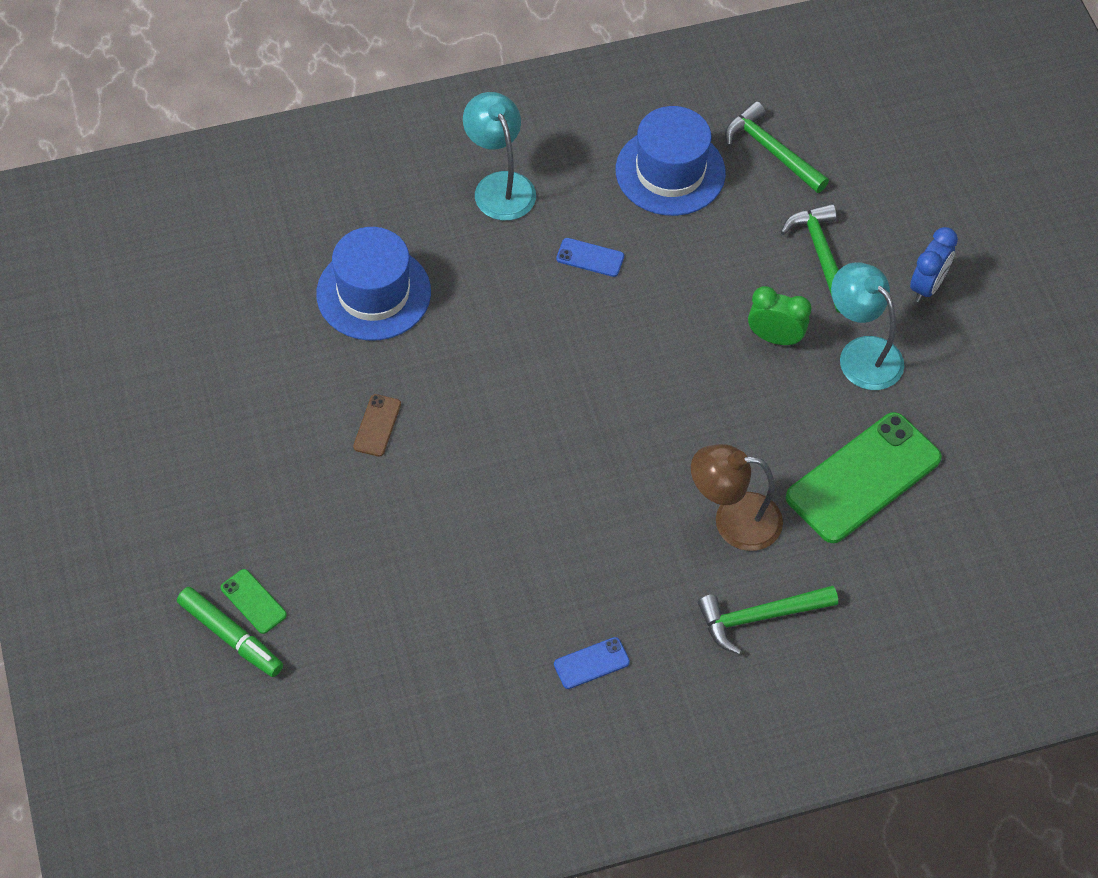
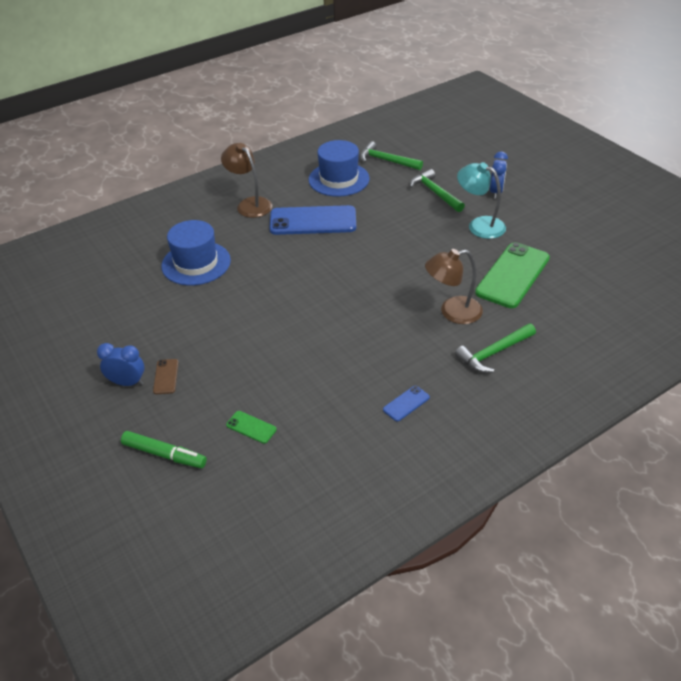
camera: 15 degrees left, 15 degrees down
(211, 497) = (127, 383): none -> blue clock
(253, 601) = (173, 430): green phone -> green phone (251, 427)
(377, 425) = (221, 321): brown phone -> brown phone (166, 376)
(499, 186) = (250, 204): turquoise lamp -> brown lamp
(590, 257) = (313, 221): blue phone -> blue phone, size x2.31
(775, 338) = (430, 230): green clock -> none

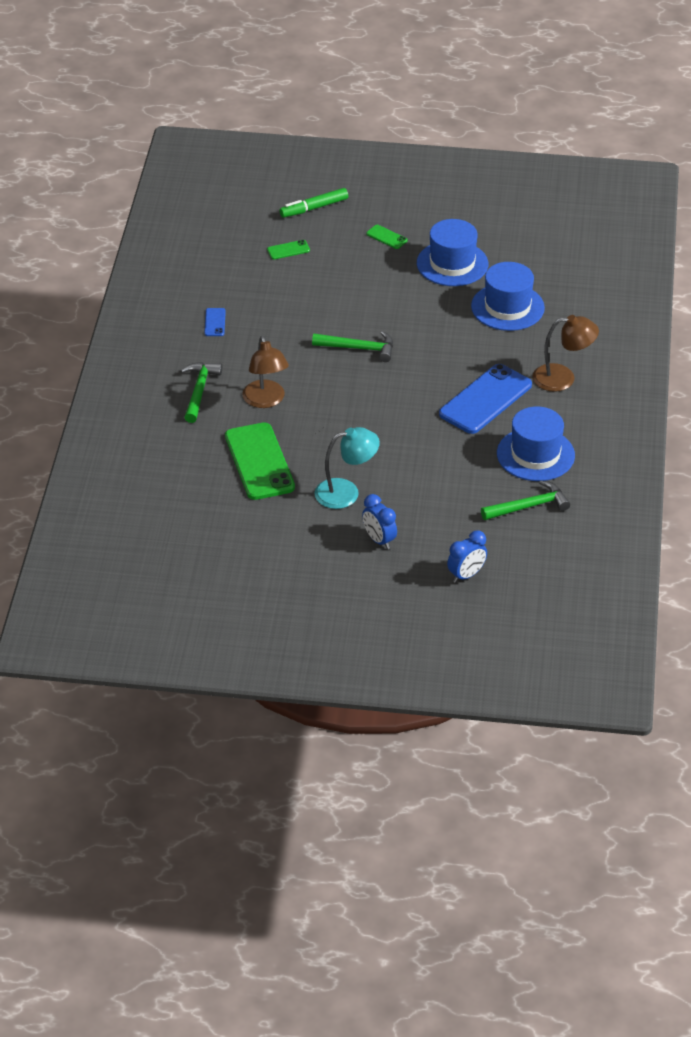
camera: 130 degrees right, 0 degrees up
(127, 383) = (403, 219): blue clock -> blue clock (466, 575)
(166, 376) = (386, 237): brown phone -> green phone
(167, 318) = (452, 264): none -> blue hat
(435, 193) = (430, 500): green hammer -> green hammer (358, 348)
(452, 312) = (266, 400): brown lamp -> brown lamp turned 135 degrees clockwise

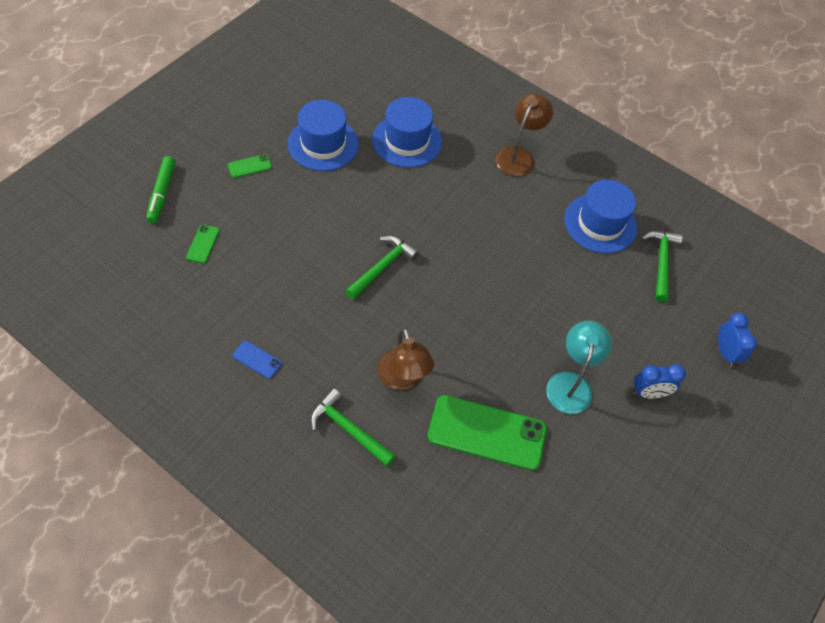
camera: 65 degrees left, 15 degrees up
(266, 400) = (403, 379): brown lamp -> brown lamp turned 60 degrees clockwise
(485, 400) = (512, 218): blue phone -> none

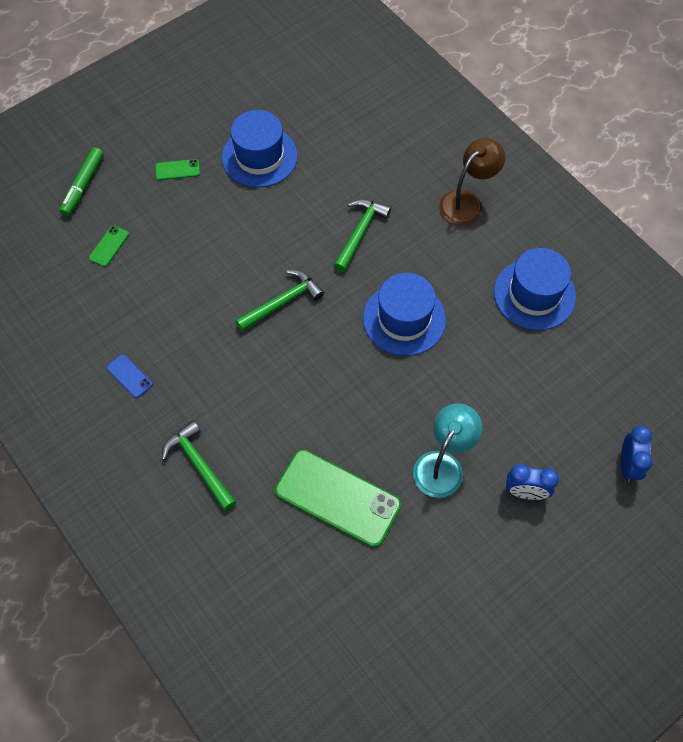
camera: 20 degrees right, 5 degrees up
(403, 379) = (268, 425): brown lamp -> none
(407, 141) = (349, 166): blue hat -> blue hat (404, 319)
(661, 262) = (589, 351): green hammer -> green hammer (360, 233)

